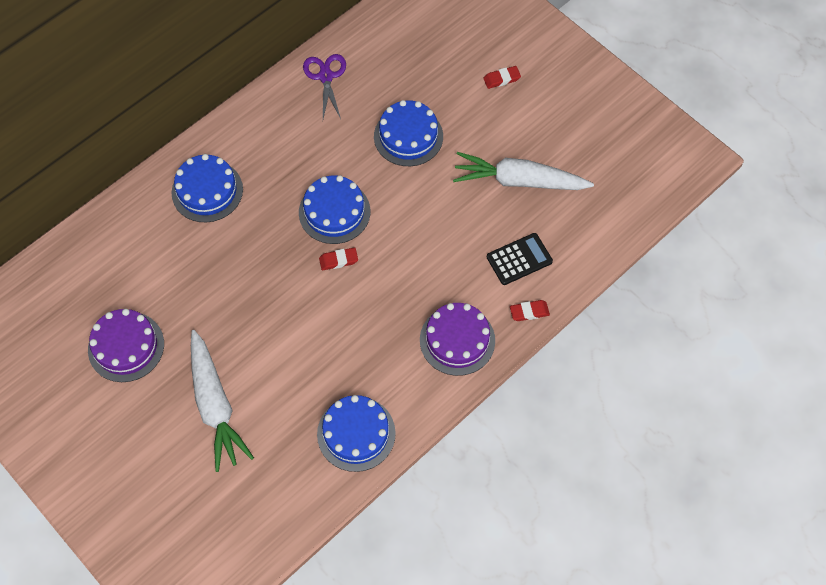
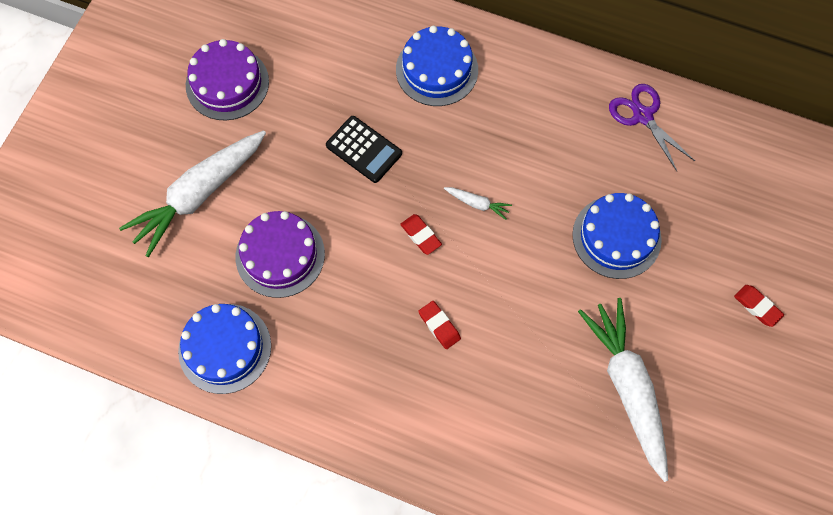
camera: 65 degrees right, 5 degrees up
(326, 76) = (642, 116): purple scissors -> purple scissors turned 90 degrees counterclockwise
(334, 212) = (477, 204): blue cake -> white carrot
(457, 340) = (383, 407): purple cake -> purple cake (280, 255)
(519, 259) = (522, 433): black calculator -> black calculator (364, 149)
(529, 312) = (458, 475): red eraser -> red eraser (439, 326)

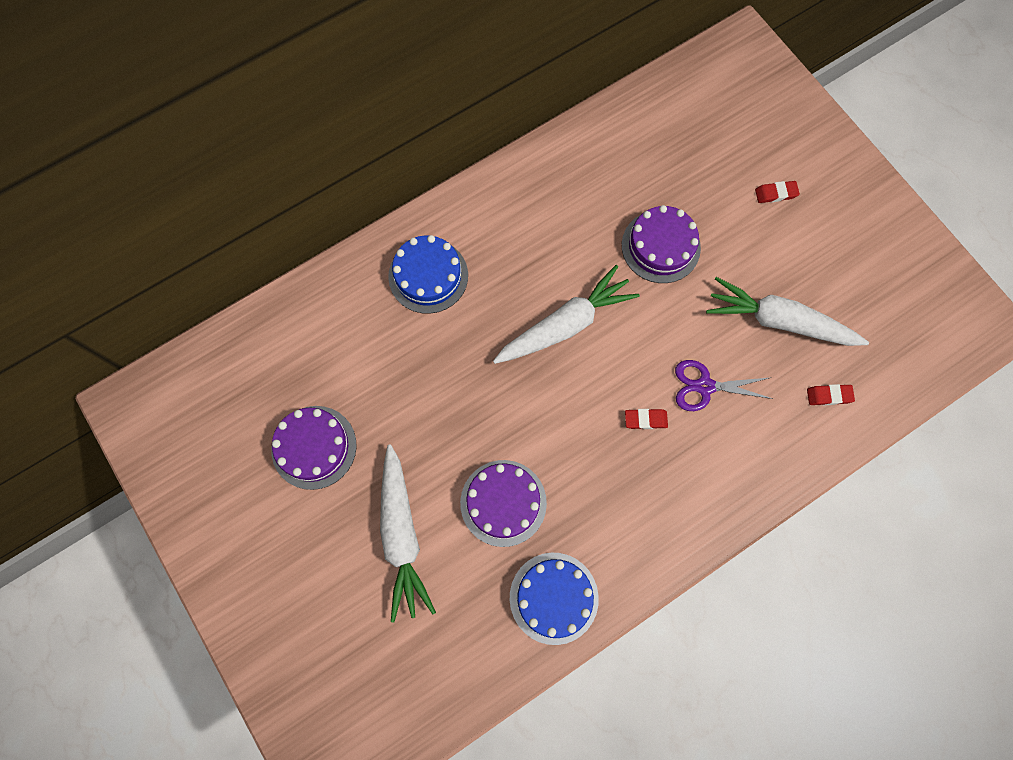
camera: 55 degrees left, 5 degrees up
(364, 149) = (457, 377): black calculator -> none
(421, 235) = (562, 383): red eraser -> red eraser (829, 395)
(477, 204) = (565, 324): white carrot -> white carrot, size x2.45
(616, 237) = (660, 246): blue cake -> purple cake
(642, 116) = (578, 160): purple scissors -> purple scissors (705, 386)

